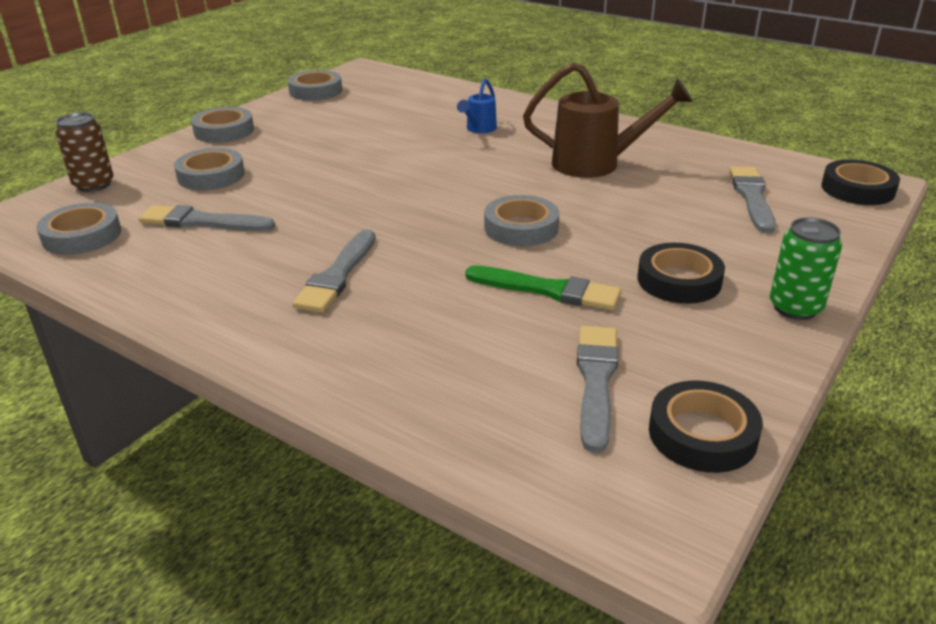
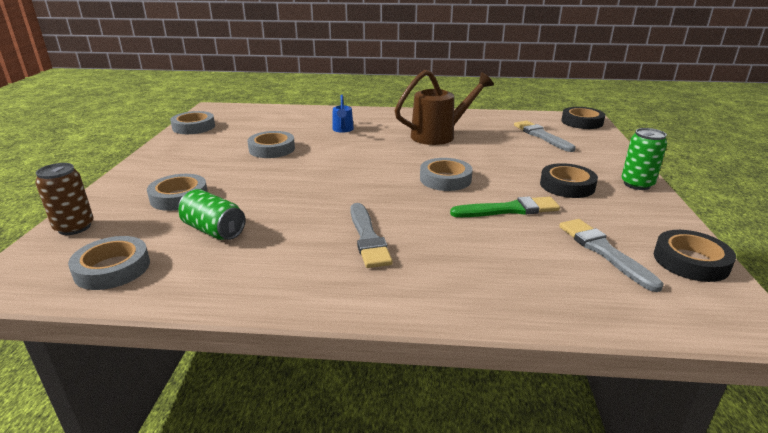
camera: 30 degrees left, 5 degrees down
(202, 222) = (214, 230): grey brush -> green can
(224, 131) = (150, 165): grey tape -> grey tape (272, 149)

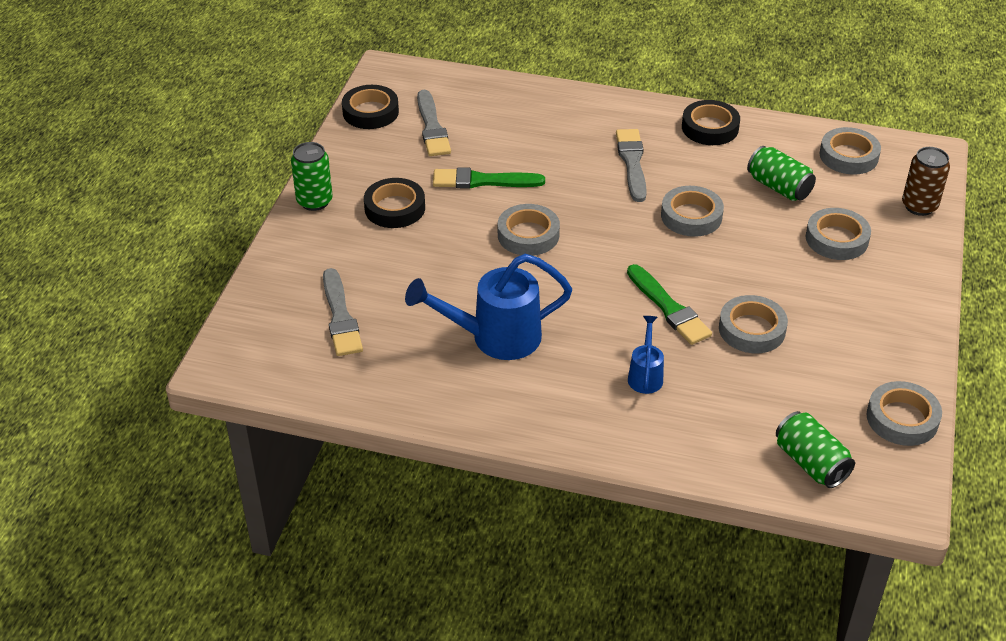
camera: 170 degrees left, 15 degrees up
(254, 113) = (810, 463): none -> green can
(307, 201) = (691, 216): none -> grey tape
(328, 153) = (669, 308): none -> green brush
(439, 135) = (495, 338): brown watering can -> blue watering can
(582, 122) = (240, 352): black tape -> black tape (710, 128)

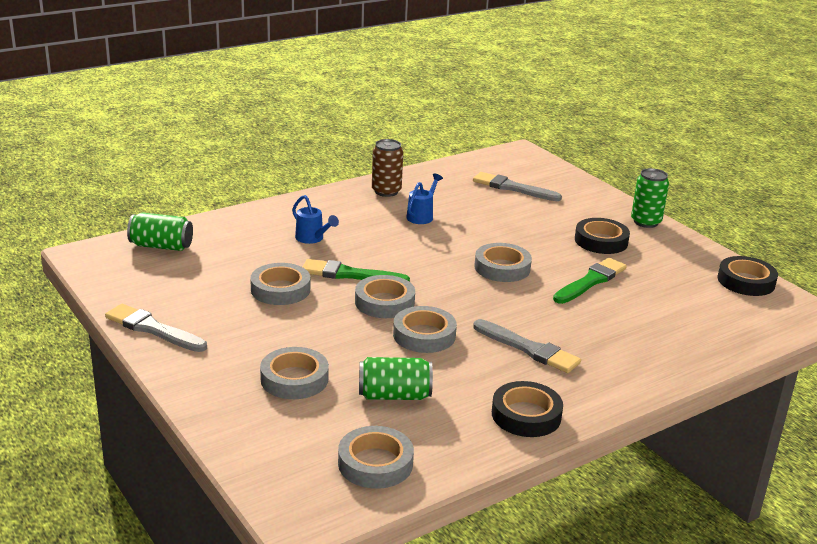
camera: 130 degrees right, 15 degrees down
(432, 127) = (692, 294): grey brush -> grey brush (153, 329)
(495, 338) = (422, 216): blue watering can -> blue watering can, size x0.51
(902, 418) = (122, 290): grey tape -> grey tape (384, 302)
(919, 206) = (255, 450): brown can -> brown can (386, 191)

